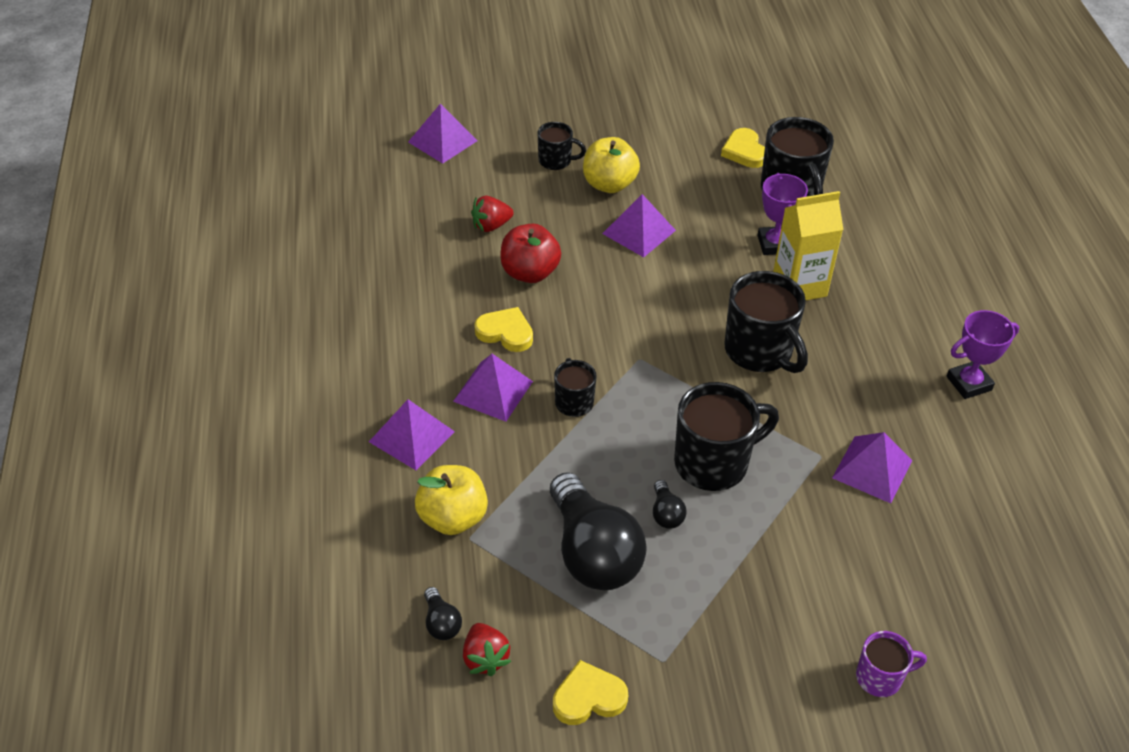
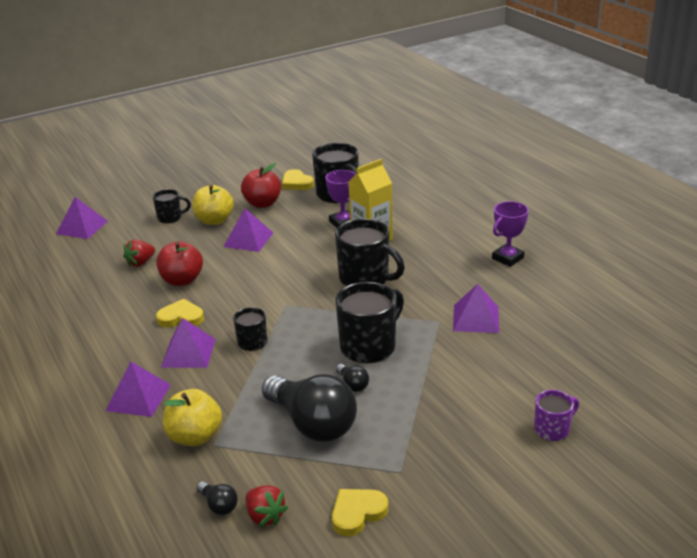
camera: 20 degrees left, 15 degrees down
(683, 174) = (262, 203): none -> red apple

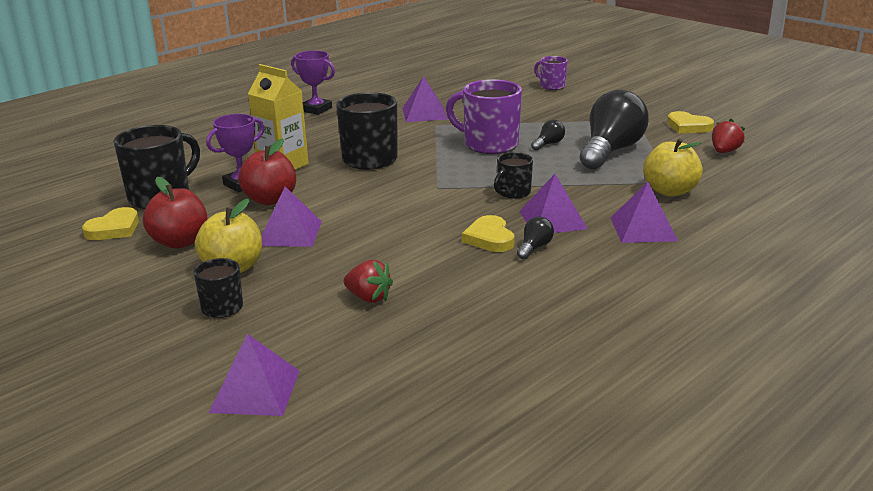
camera: 105 degrees left, 5 degrees down
(182, 280) = (406, 256): red apple -> red apple (270, 200)
(219, 505) = (733, 168): black light bulb -> black light bulb (534, 248)
(369, 347) = (489, 144): black mug -> purple mug

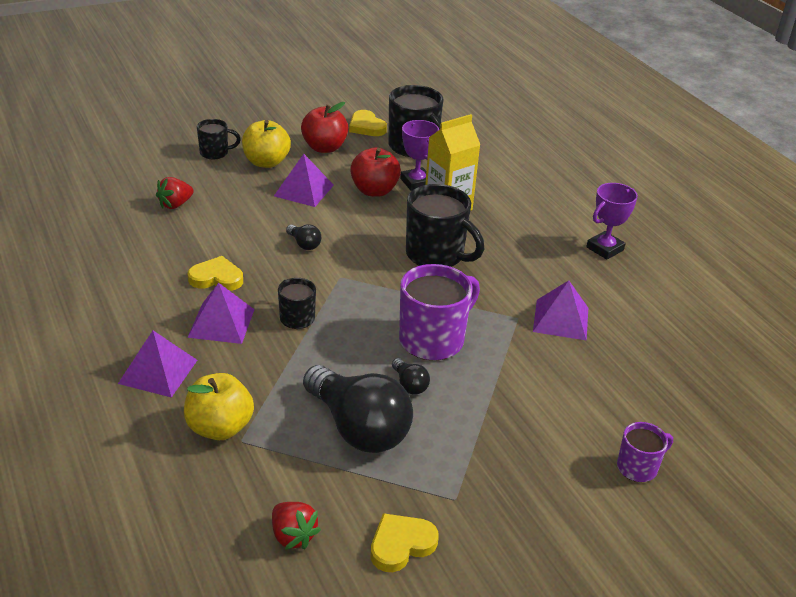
camera: 105 degrees right, 10 degrees up
(255, 391) = (111, 152): purple pyramid -> none
(534, 248) = (180, 296): black light bulb -> black light bulb (304, 244)

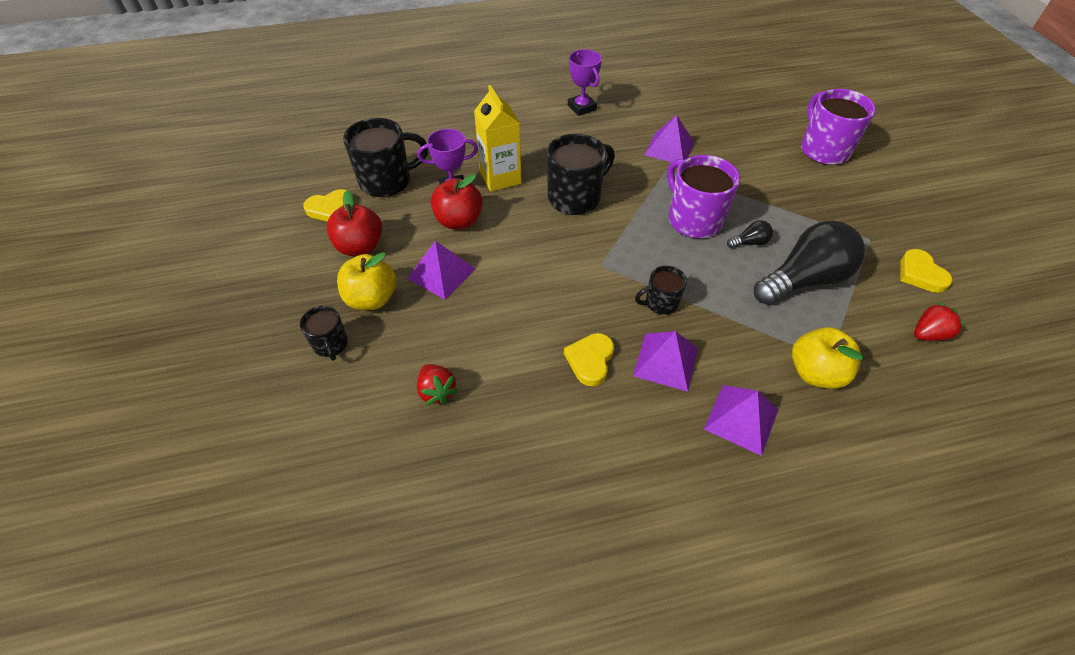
camera: 75 degrees left, 15 degrees up
(215, 153) = (331, 345): black mug -> black mug turned 150 degrees clockwise
(304, 244) = (541, 284): black light bulb -> none
(638, 467) = (823, 150): purple mug -> purple mug, size x1.83

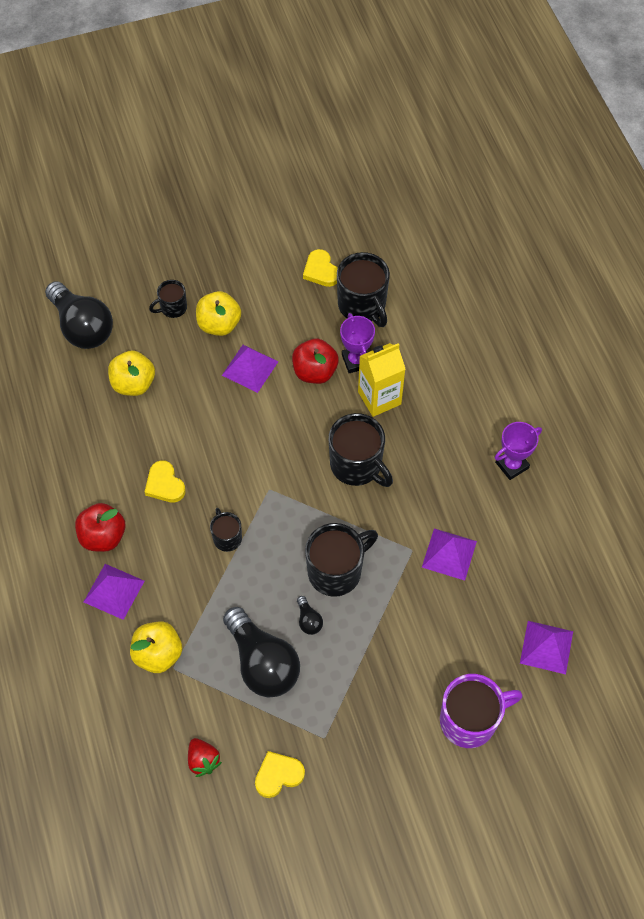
camera: 85 degrees right, 10 degrees up
(325, 455) = (82, 327): none -> black light bulb
(360, 247) = (276, 303): red apple -> red apple (103, 536)
(437, 391) = (133, 384): red strawberry -> yellow apple
(590, 360) = (164, 484): yellow heart -> yellow heart turned 135 degrees counterclockwise
(666, 361) = (165, 539): purple pyramid -> purple pyramid (546, 647)
(693, 220) = (336, 571): purple mug -> black mug

